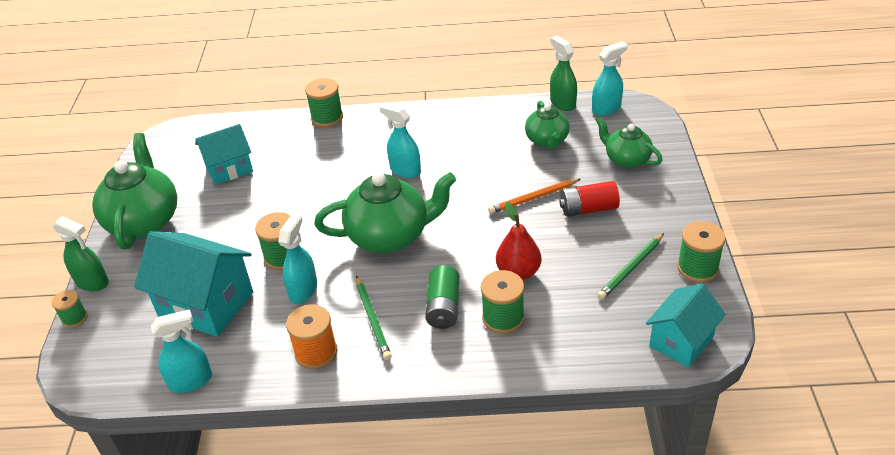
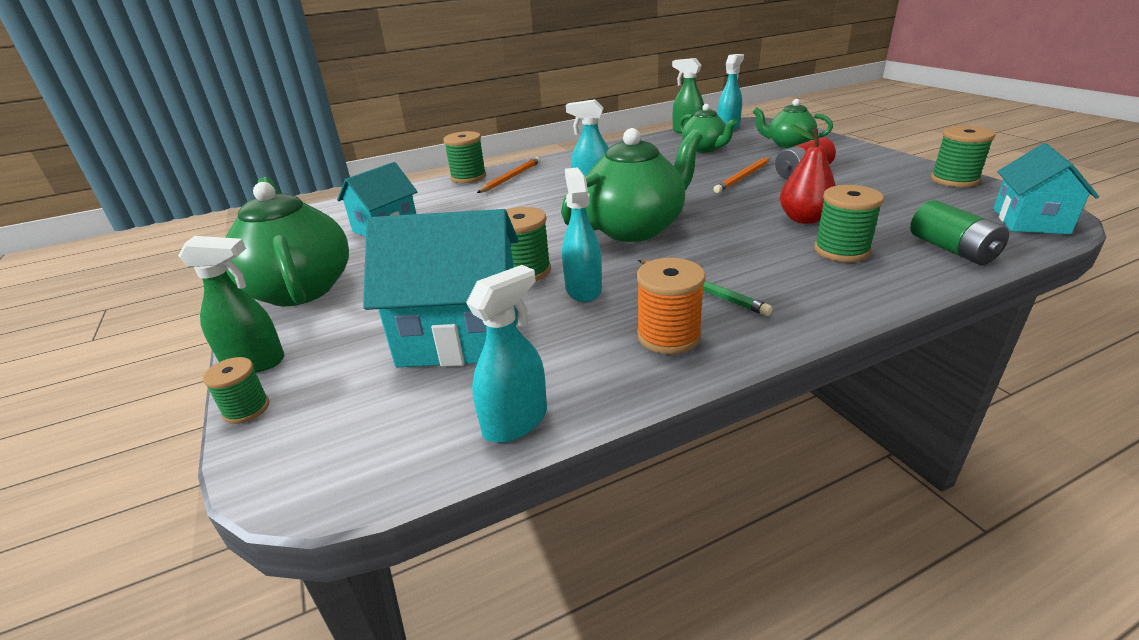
camera: 25 degrees left, 10 degrees down
(357, 130) = (511, 177): none -> orange pencil
(443, 307) = (767, 259): green battery -> green battery (952, 249)
(631, 268) = (901, 193): green pencil -> none

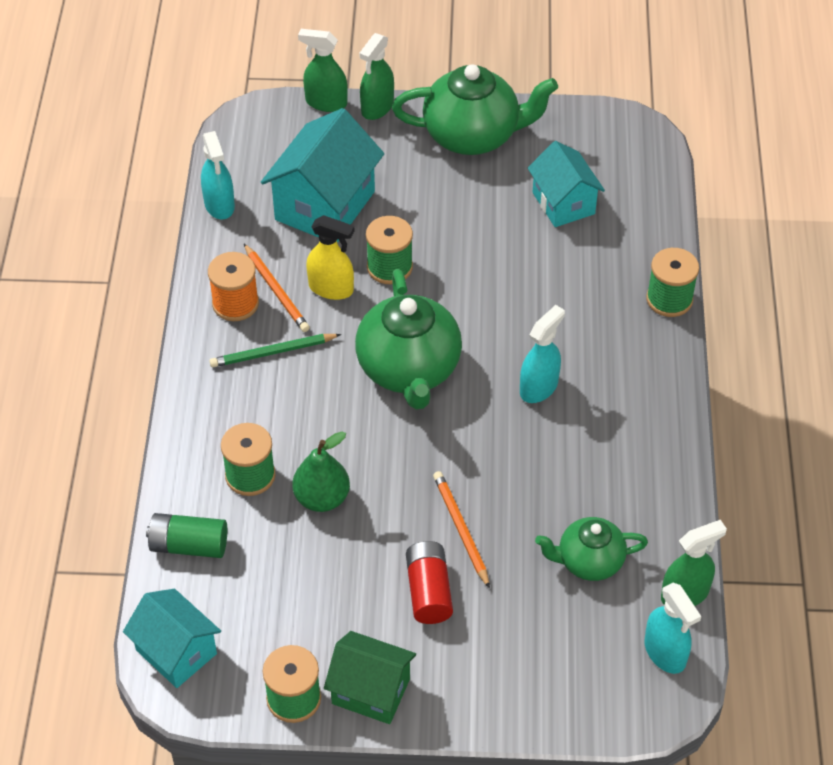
camera: 115 degrees right, 20 degrees up
(246, 409) = (326, 102): green spool -> green spray bottle
(511, 177) = (635, 334): orange pencil -> orange pencil (276, 290)
(583, 289) = (331, 288): turquoise spray bottle -> yellow spray bottle
(788, 144) = (531, 657): green teapot -> none
(804, 219) = (322, 498): red pear -> green pear
(896, 166) = (371, 691): none -> green house

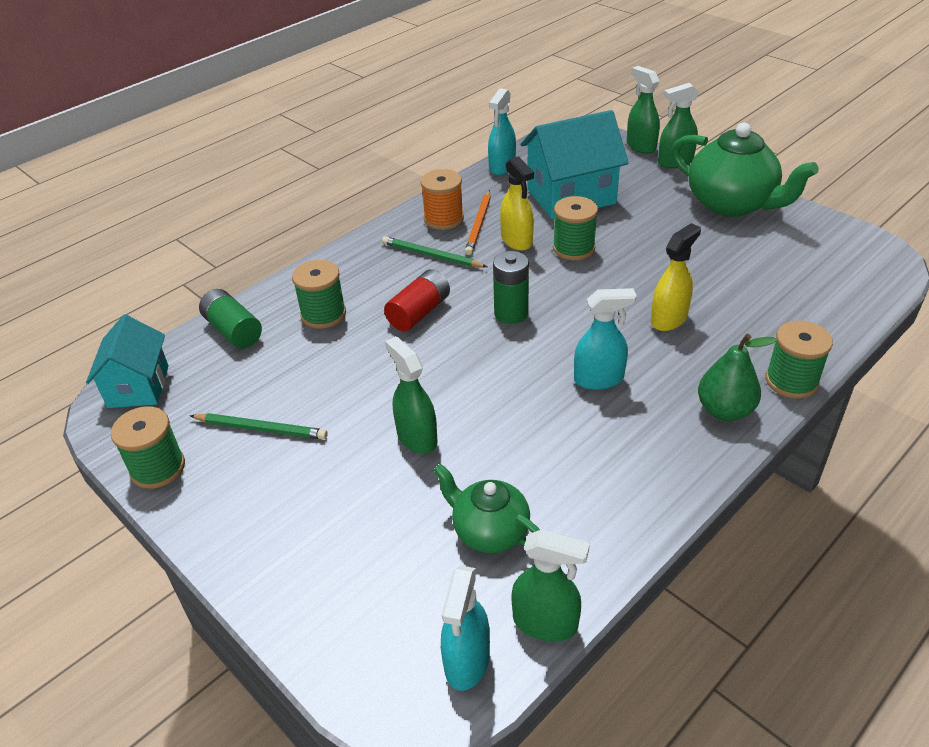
camera: 45 degrees right, 10 degrees down
(322, 498) = (349, 355): green pear -> green pear (724, 410)
(333, 609) = (261, 428): none -> green pencil
(371, 691) = (209, 503): green house -> none
(409, 369) = (511, 313): green teapot -> green battery
(428, 591) = (338, 463): red battery -> red battery (419, 312)
(460, 529) = (416, 437): orange pencil -> green spray bottle
(536, 295) = (669, 319): none -> yellow spray bottle
(563, 203) = (762, 273): turquoise house -> none

